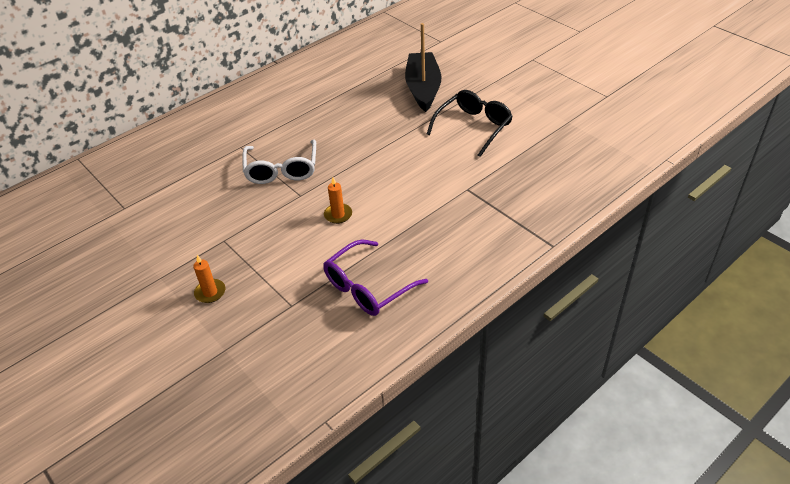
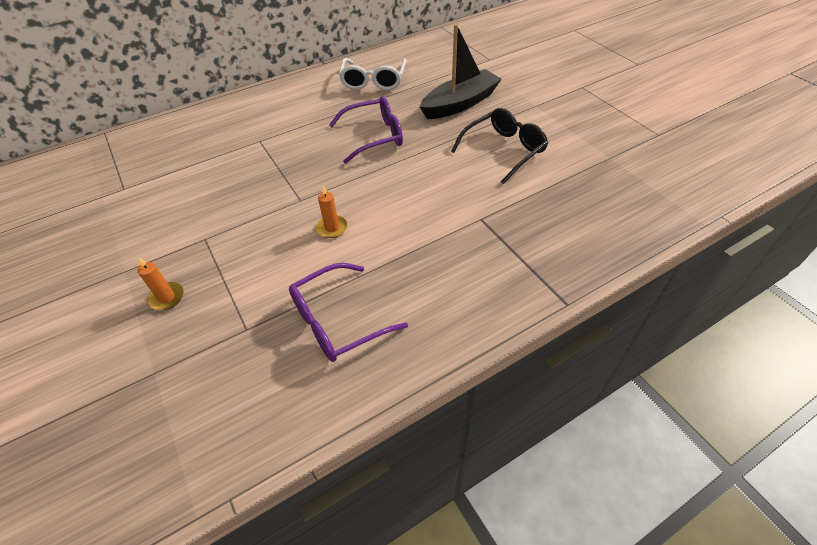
camera: 10 degrees right, 5 degrees up
(282, 170) = (291, 170): white glasses -> white glasses (373, 81)
(351, 129) = (374, 136): none -> purple glasses
(423, 88) = (460, 103): black boat -> black boat turned 45 degrees clockwise

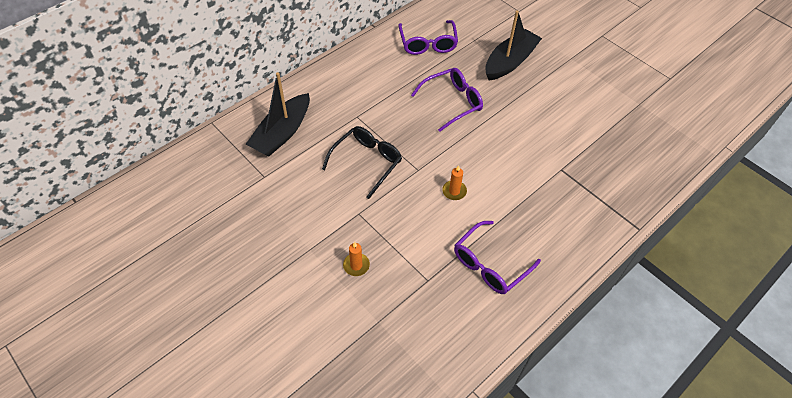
camera: 15 degrees left, 5 degrees up
(169, 149) = (282, 133): none -> black boat
(373, 81) = (428, 43): white glasses -> purple glasses
(503, 150) = (559, 105): black glasses -> black glasses (367, 162)

